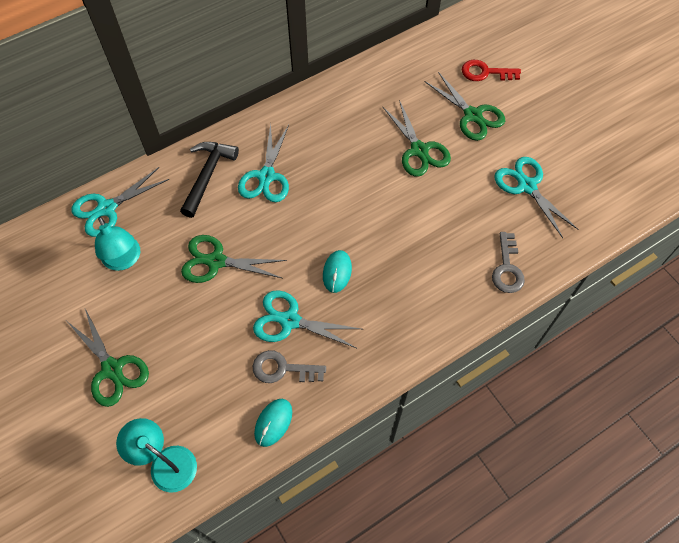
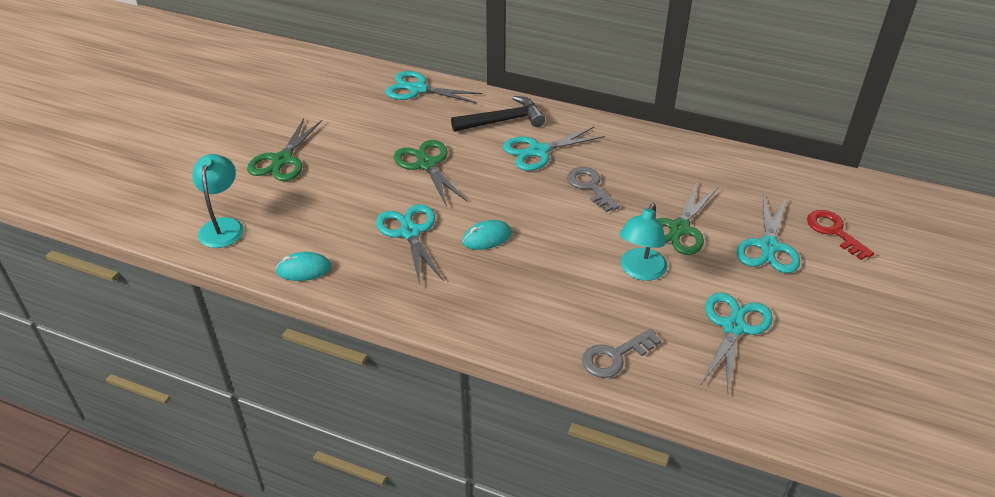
camera: 55 degrees right, 20 degrees down
(124, 260) = (381, 119): turquoise lamp -> turquoise lamp (640, 271)
(283, 369) = (359, 250): grey key -> grey key (590, 187)
(472, 115) = (768, 247): green scissors -> turquoise scissors

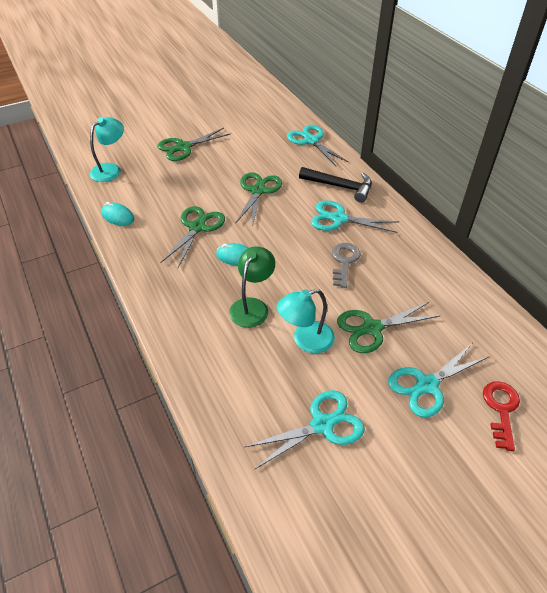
camera: 40 degrees right, 5 degrees up
(410, 232) = (197, 227): turquoise scissors -> green scissors
(559, 272) = (252, 306): none -> green lamp
(615, 356) = (216, 386): grey key -> none

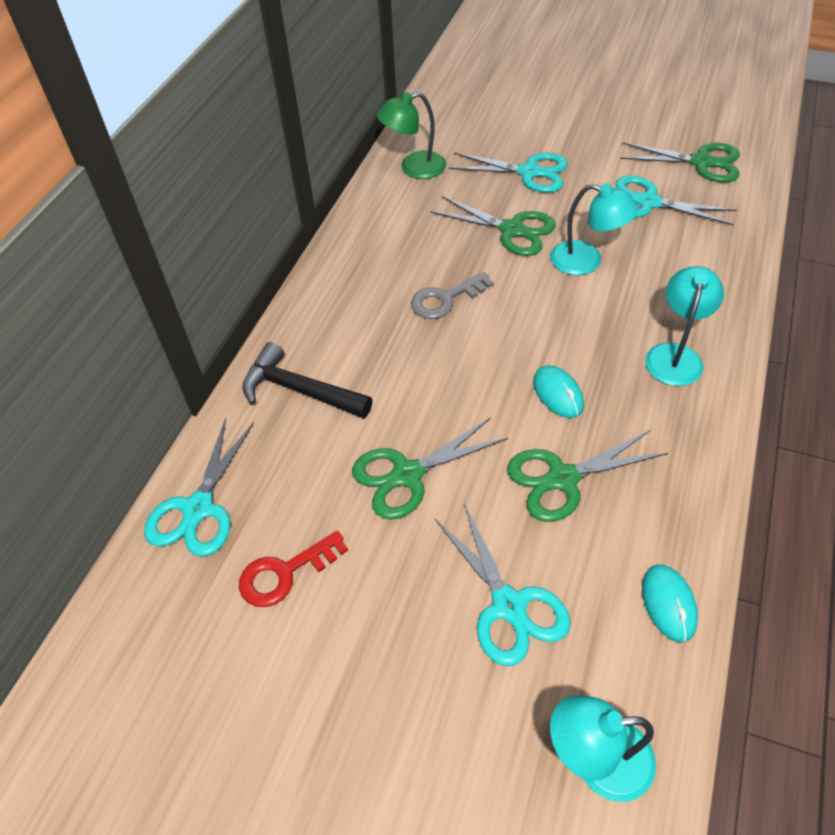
camera: 130 degrees left, 5 degrees up
(183, 147) = (404, 699): green scissors -> green scissors (701, 162)
(198, 316) = (675, 355): none -> turquoise lamp
(252, 306) = (603, 325): green lamp -> green lamp (414, 168)
(339, 219) = (373, 349): turquoise scissors -> turquoise scissors (509, 605)
(340, 187) = (299, 390): black hammer -> black hammer turned 45 degrees counterclockwise
(501, 410) = (499, 131): red key -> red key (285, 573)

